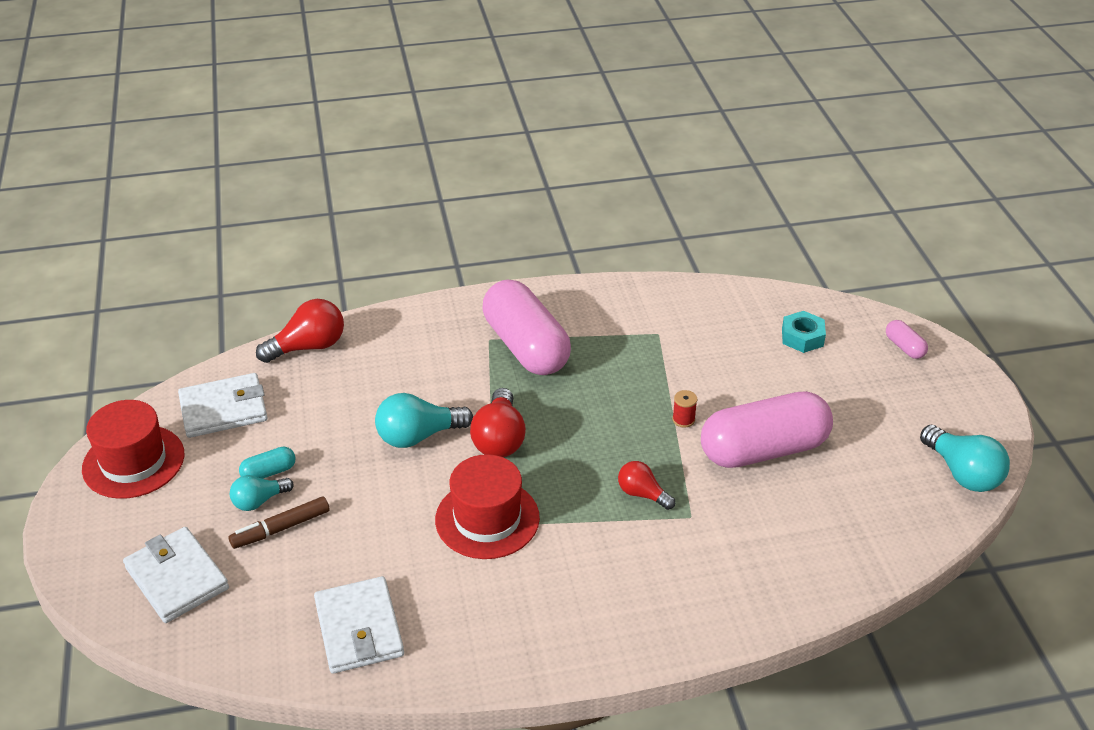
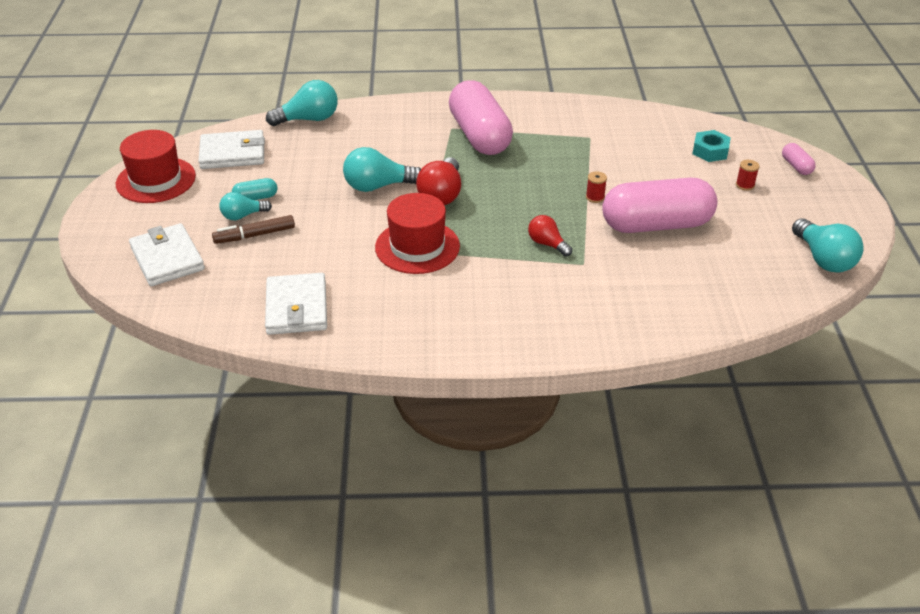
camera: 10 degrees right, 0 degrees up
(308, 347) = (308, 119): red light bulb -> turquoise light bulb
(852, 381) = (745, 185): none -> red spool

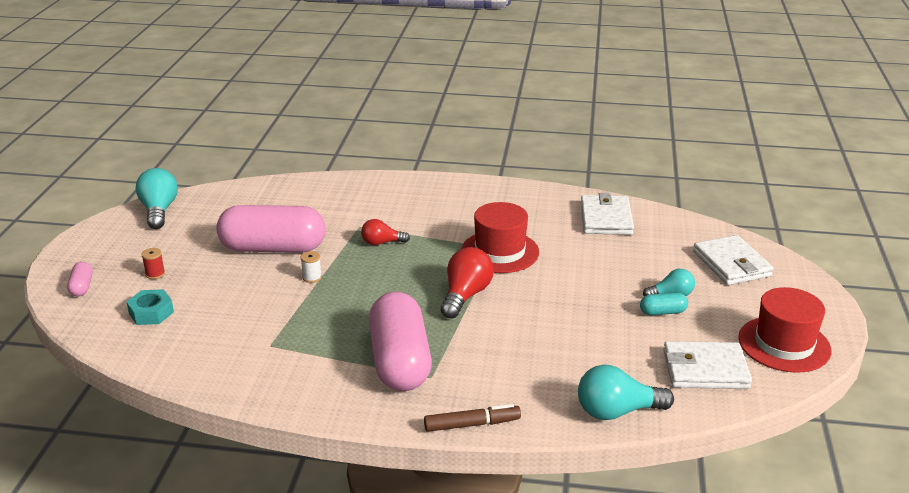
camera: 170 degrees left, 10 degrees down
(255, 235) = (654, 276): brown marker -> brown marker (471, 424)
(378, 186) = (531, 311): turquoise light bulb -> none
(547, 244) = (382, 243): red light bulb -> red light bulb turned 120 degrees clockwise
(595, 197) = (312, 277): red spool -> white spool

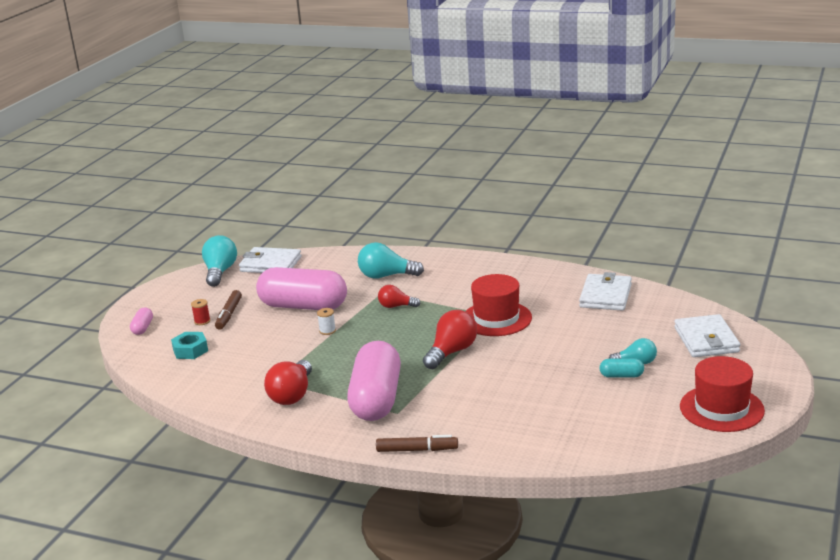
camera: 15 degrees right, 5 degrees down
(186, 263) = (229, 314): none -> brown marker
(296, 363) = (292, 395): none -> red light bulb
(617, 411) = (544, 450): turquoise light bulb -> turquoise light bulb (386, 276)
(705, 370) = (638, 424): white wallet -> white wallet (270, 264)

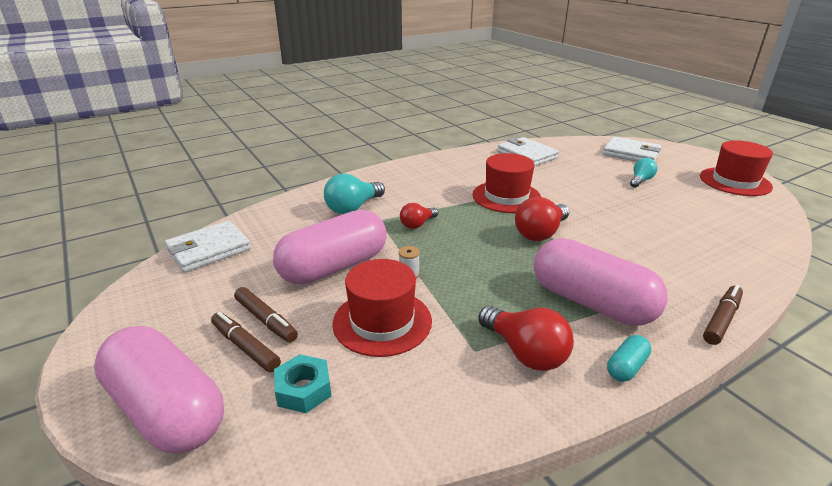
camera: 55 degrees left, 5 degrees up
(143, 328) = (167, 410): pink capsule -> pink capsule, size x2.44
(202, 321) = (245, 347): red spool -> brown marker
(220, 272) = (156, 285): turquoise light bulb -> none
(268, 344) = (382, 322): none -> red hat
(451, 352) = (540, 233): red light bulb -> red light bulb turned 120 degrees counterclockwise
(621, 376) = (656, 191): turquoise capsule -> turquoise capsule (626, 367)

